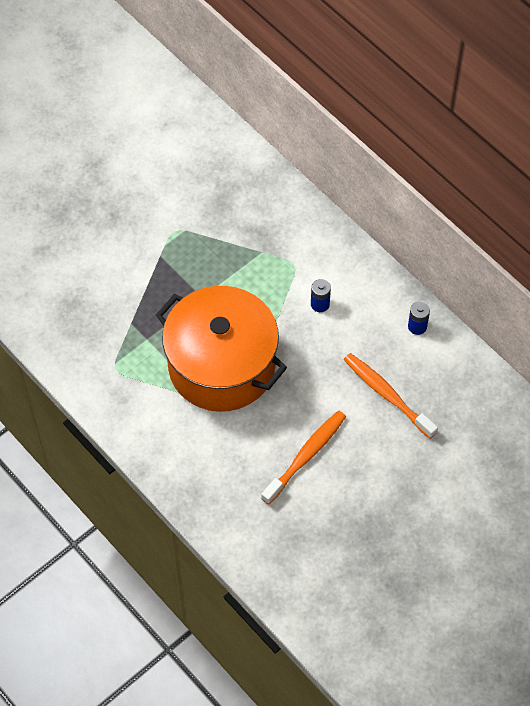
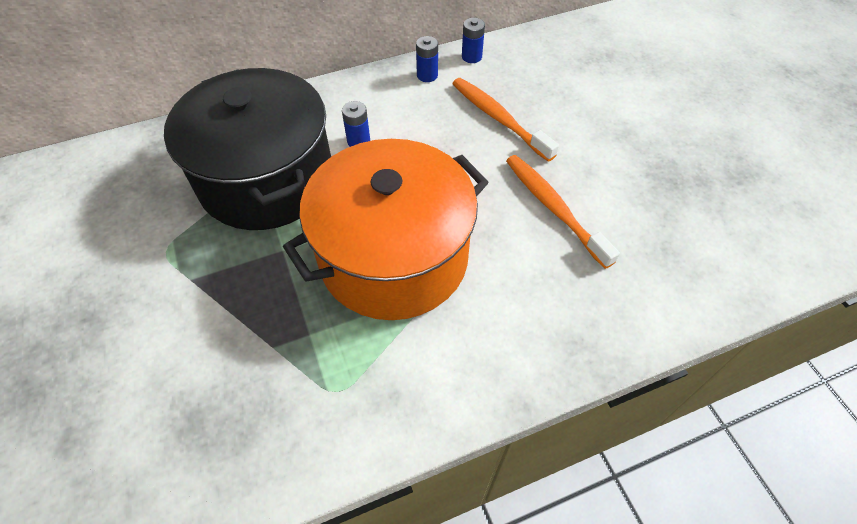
camera: 70 degrees left, 5 degrees down
(258, 260) = (266, 179): none -> black pot
(387, 395) = (499, 118): orange toothbrush -> orange toothbrush turned 75 degrees clockwise
(457, 353) = (471, 57): none -> blue battery

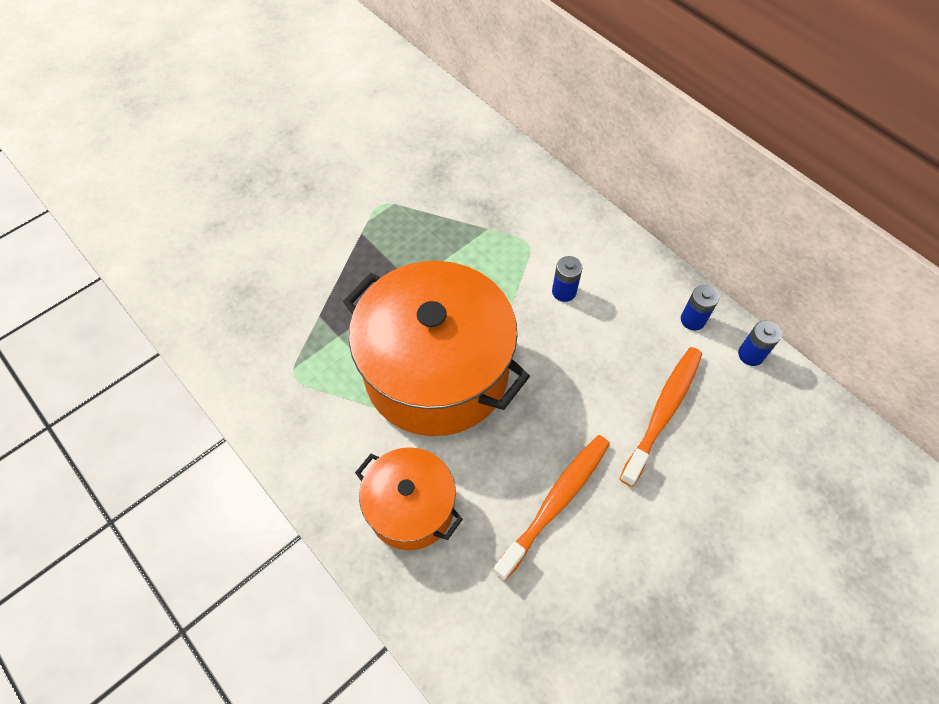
camera: 70 degrees right, 5 degrees up
(266, 179) = (483, 238): black pot -> none
(527, 317) = (411, 507): none -> orange pot

